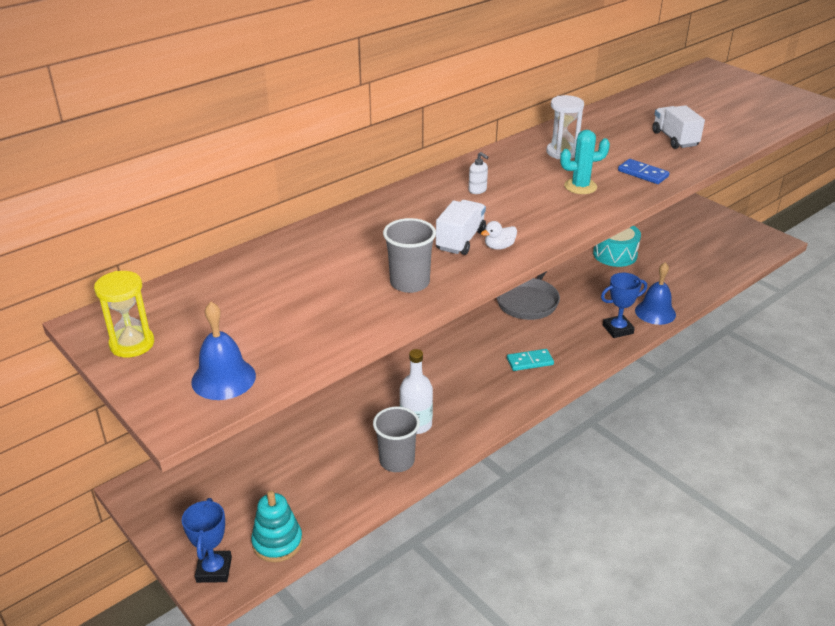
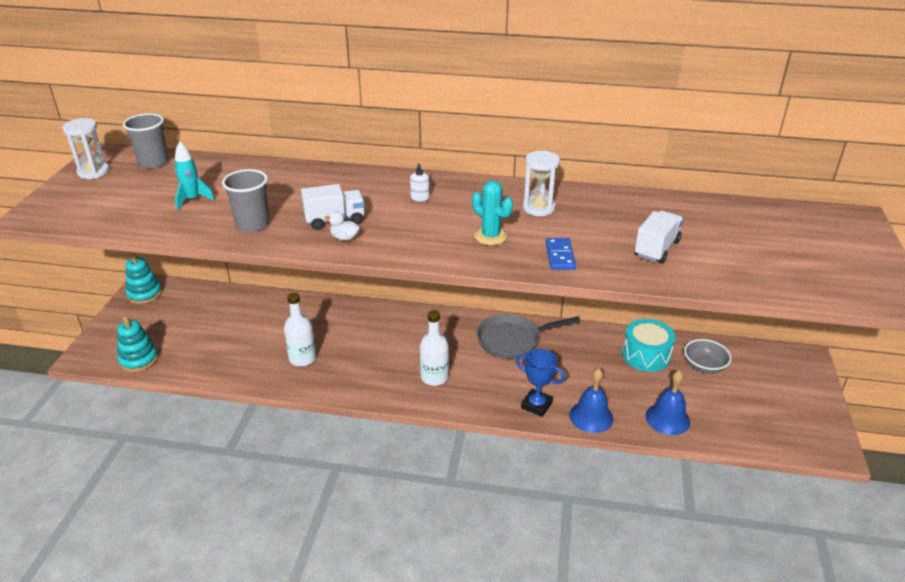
camera: 50 degrees right, 0 degrees up
(132, 344) = (93, 172): yellow hourglass -> white hourglass
(154, 494) = (144, 294): none -> turquoise stacking toy
(214, 569) = (98, 348): blue trophy -> none
(223, 378) = (80, 211): blue bell -> blue bell (667, 418)
(306, 300) = (193, 200): none -> turquoise rocket
(397, 461) = (256, 369): grey cup -> grey cup (153, 163)
(530, 361) = (434, 377): turquoise domino -> white bottle
(652, 239) = (704, 366): none -> grey bowl

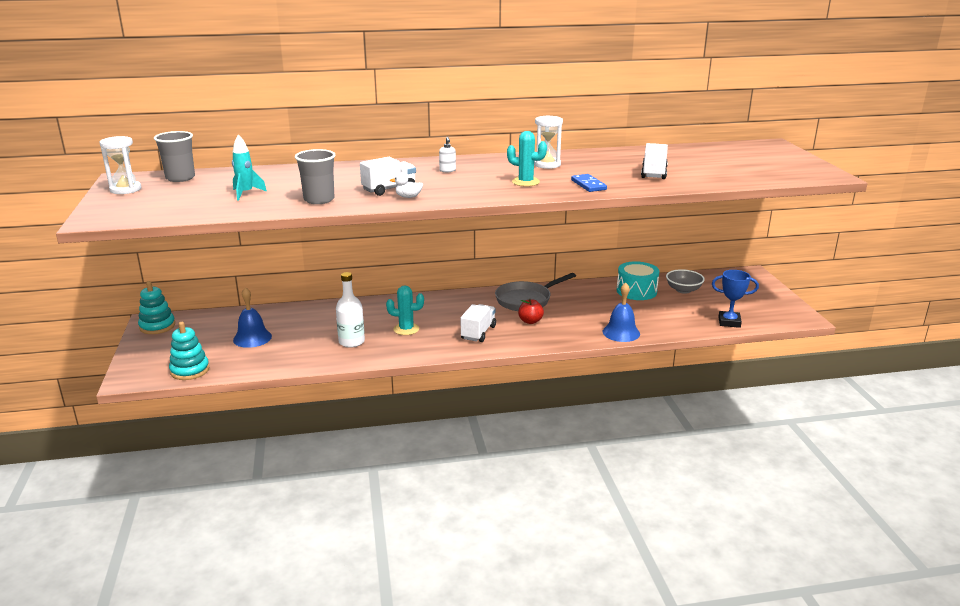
camera: 20 degrees left, 10 degrees down
(365, 354) = (406, 329): none -> turquoise cactus
(434, 377) = (478, 333): white bottle -> white truck
(499, 373) = (530, 321): none -> red apple
(536, 405) = (574, 334): blue trophy -> blue trophy (729, 322)
(667, 418) = (678, 323): blue bell -> blue bell (252, 338)

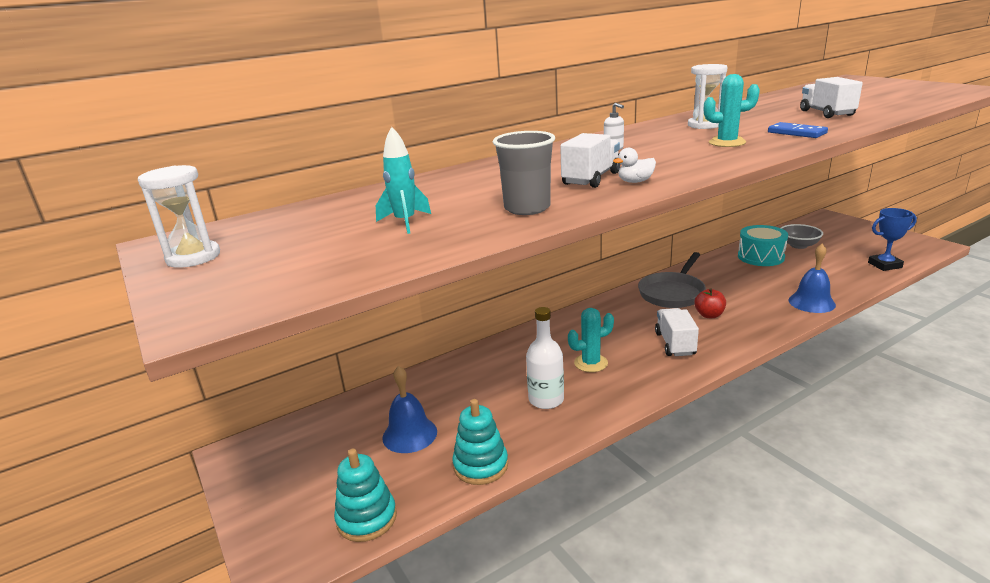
camera: 20 degrees left, 0 degrees up
(157, 326) = (250, 459): turquoise stacking toy -> turquoise stacking toy (480, 465)
(180, 178) = (265, 224): grey cup -> none

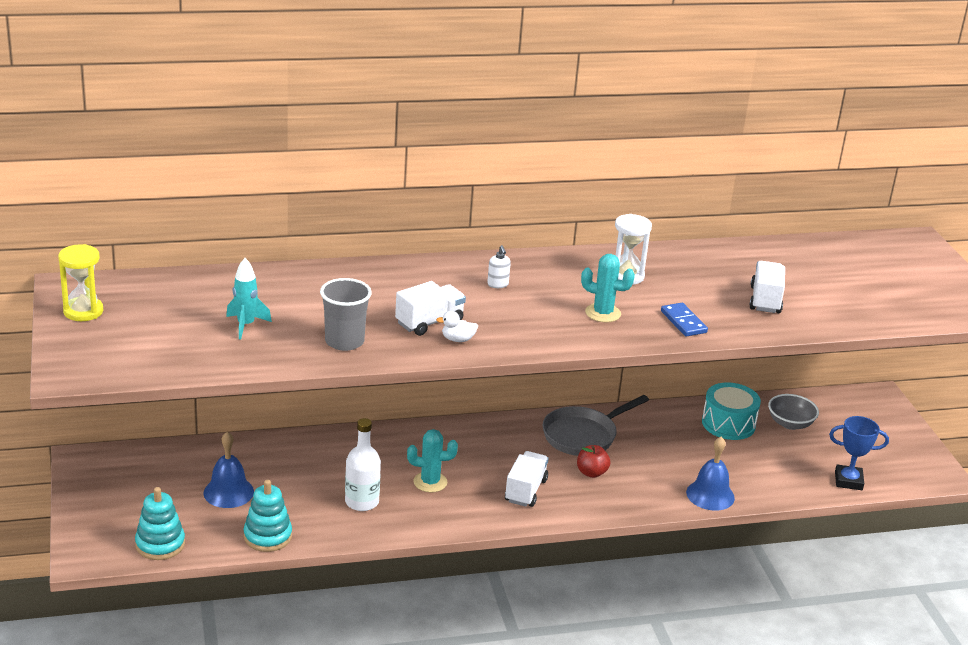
camera: 15 degrees right, 5 degrees up
(193, 257) = (83, 311): white hourglass -> yellow hourglass

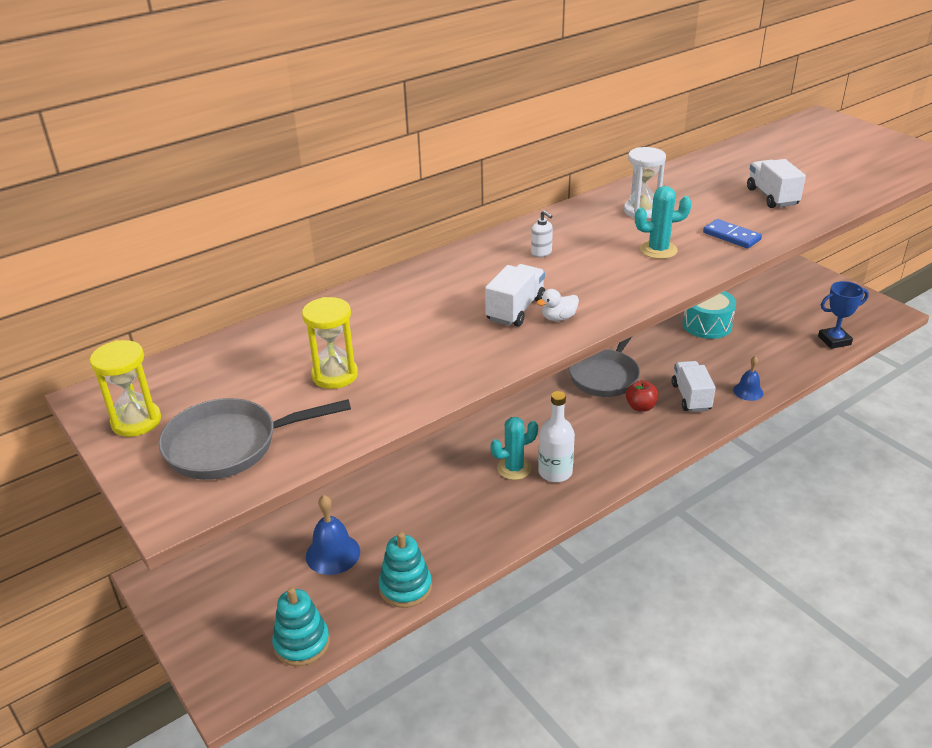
camera: 20 degrees left, 5 degrees up
(134, 348) = (230, 445): none -> grey pan
(246, 325) = (335, 375): turquoise rocket -> yellow hourglass
(344, 342) = (452, 358): grey cup -> none
(362, 502) = (468, 513): white bottle -> white bottle (555, 472)
(525, 490) = (601, 444): white truck -> white truck (691, 397)
(710, 495) = (748, 391): blue bell -> blue bell, size x0.65
(790, 423) = (750, 308): grey bowl -> none

